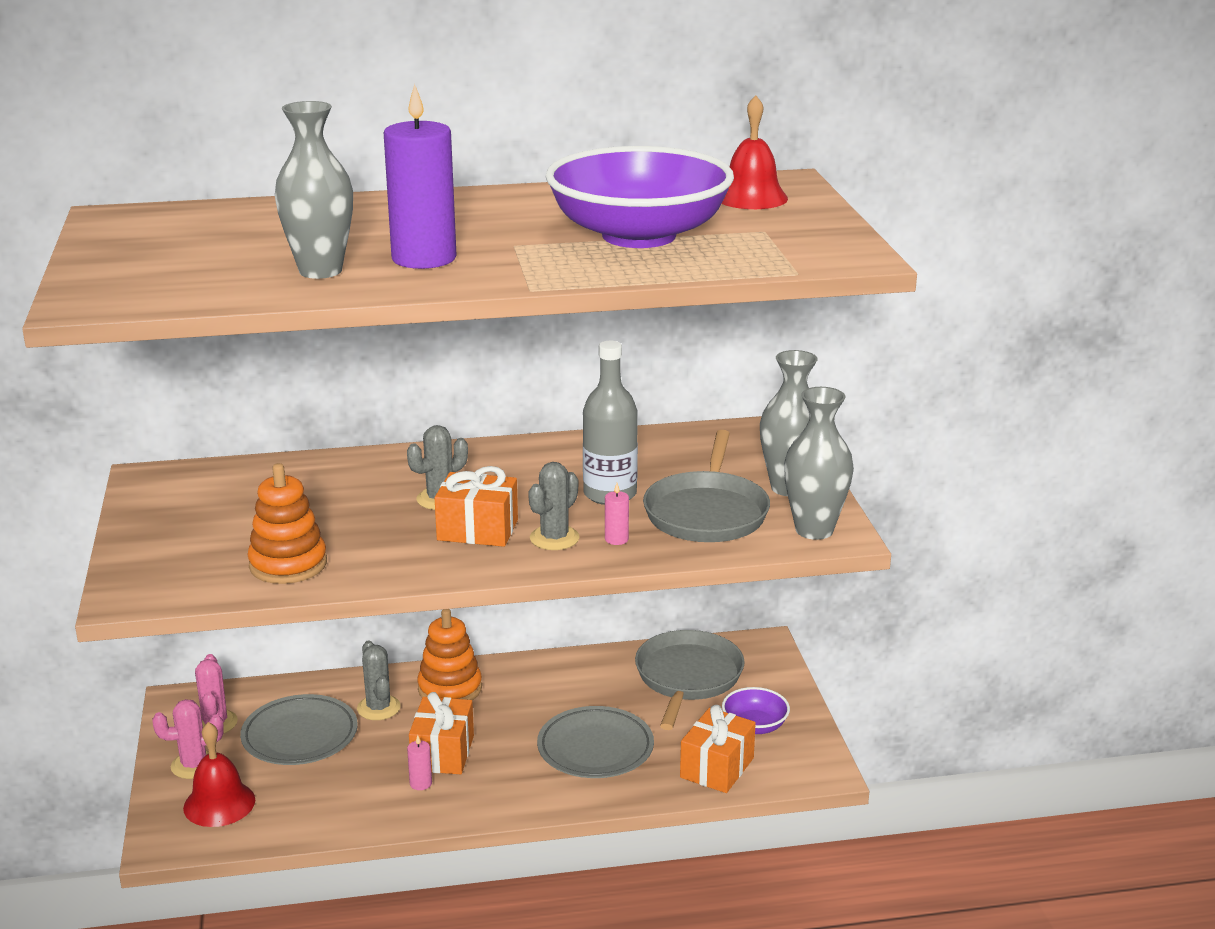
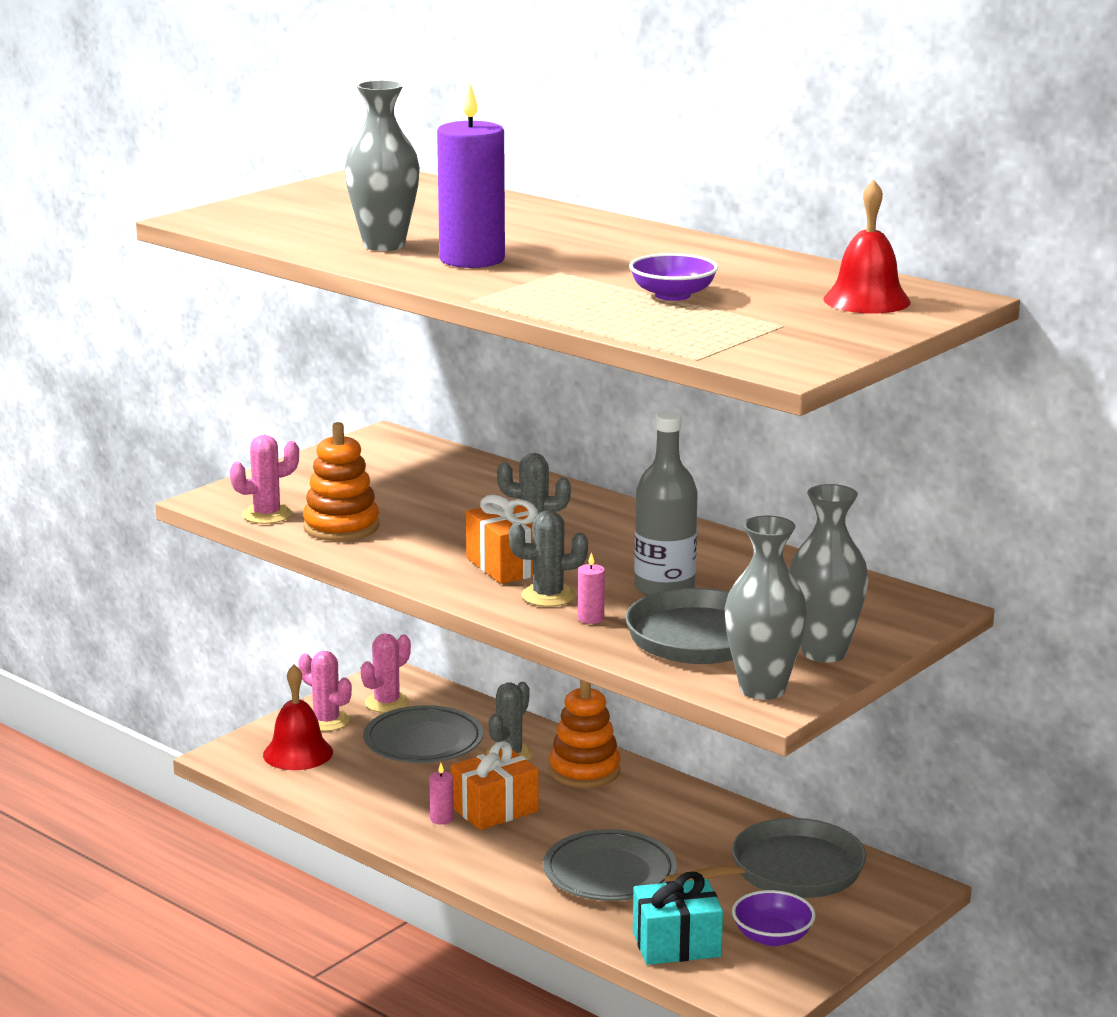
camera: 50 degrees right, 5 degrees down
(203, 585) = (267, 515): none -> pink cactus
(639, 235) = (673, 295): purple bowl -> purple bowl, size x0.43
(717, 768) = (676, 944): orange gift -> turquoise gift

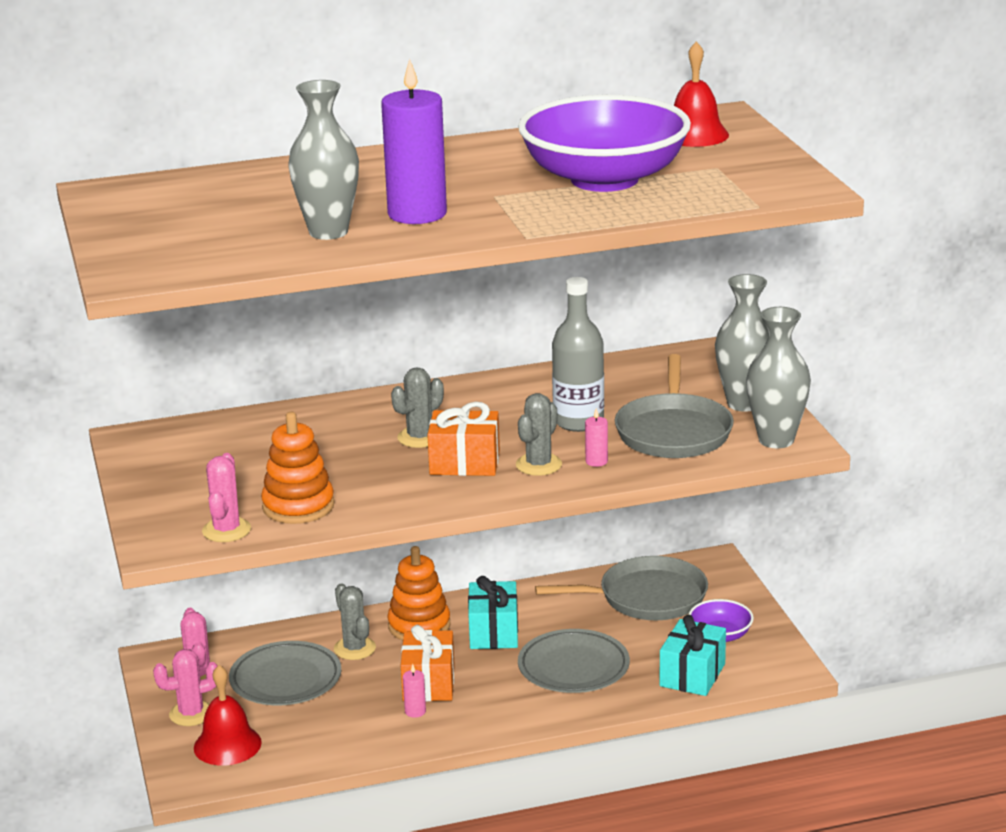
camera: 55 degrees left, 5 degrees up
(620, 811) = (493, 632): none -> turquoise gift
(673, 295) = (604, 179): purple bowl -> purple bowl, size x2.32
(790, 871) = (647, 597): grey pan -> grey pan turned 75 degrees clockwise

